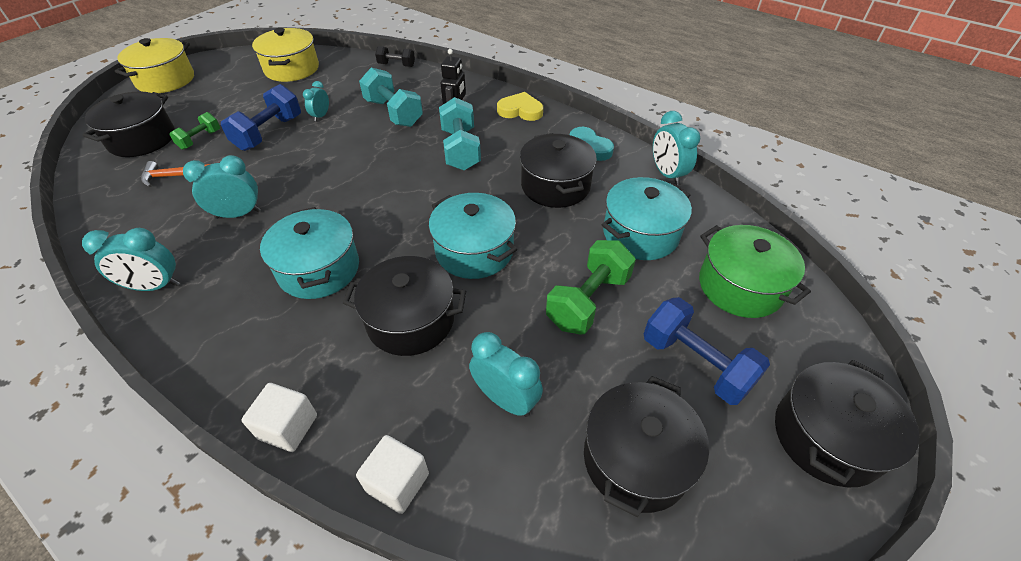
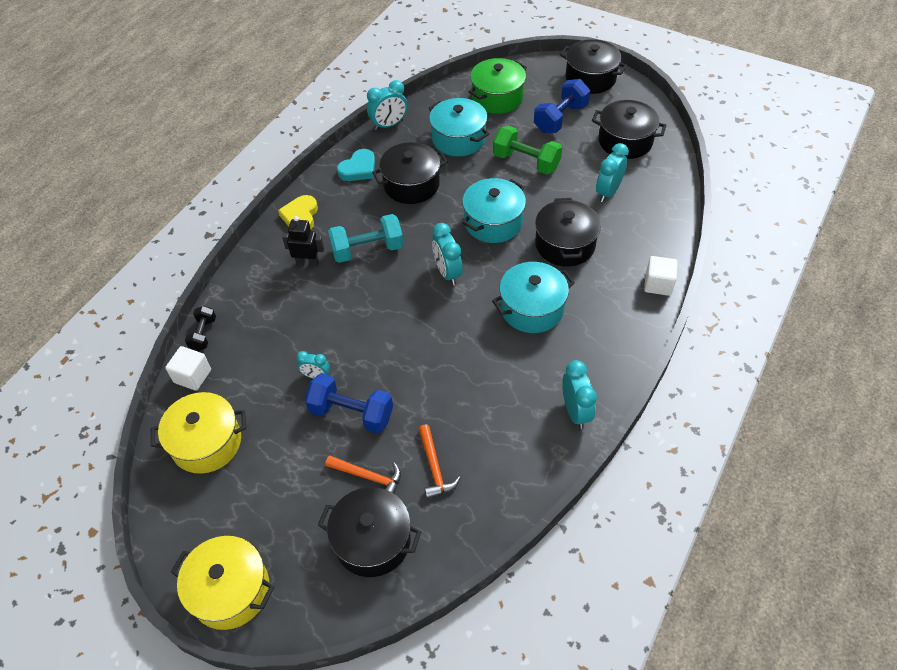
camera: 95 degrees left, 5 degrees up
(200, 140) = (368, 477): green dumbbell -> orange hammer
(238, 214) = (481, 388): turquoise clock -> turquoise clock (447, 273)
(393, 113) = (307, 313): turquoise dumbbell -> none
(397, 482) = (671, 228): white cube -> white cube (192, 376)

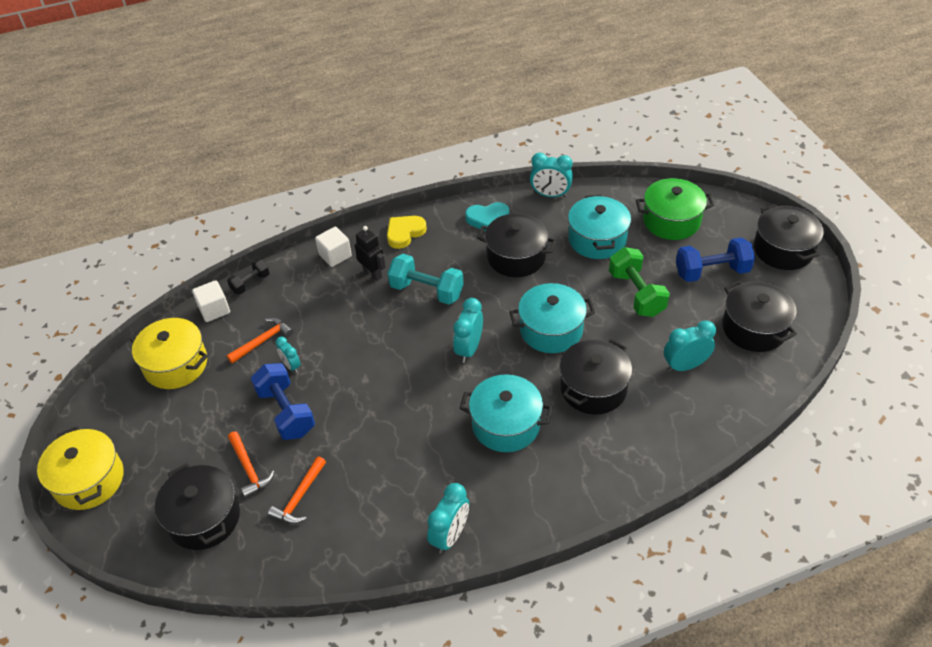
camera: 40 degrees right, 5 degrees down
(268, 373) = (262, 341): none -> orange hammer
(658, 284) = (641, 479): white cube -> white cube (335, 255)

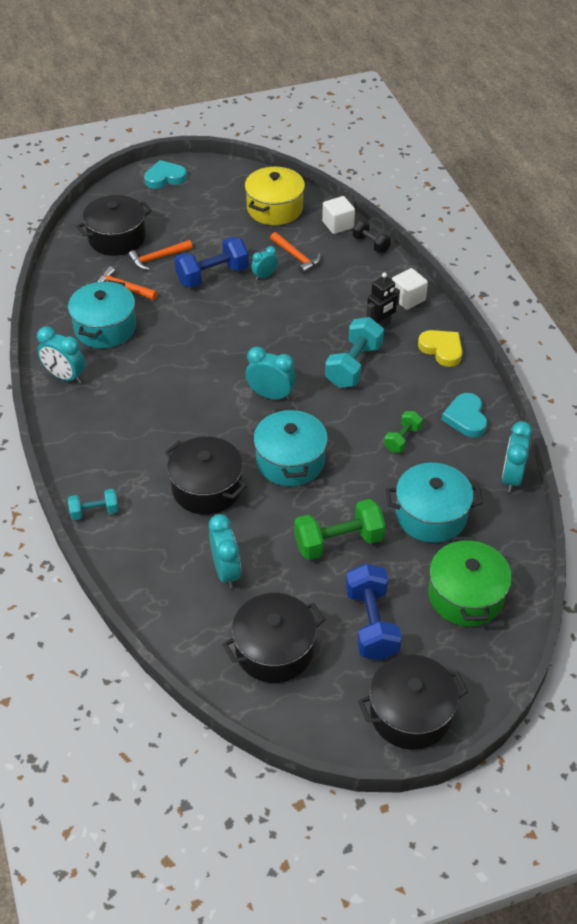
camera: 90 degrees right, 0 degrees up
(89, 480) = (165, 178): yellow pot -> turquoise heart
(506, 424) = (173, 418): turquoise pot -> turquoise pot (105, 328)
(516, 257) = (402, 439): black pot -> green dumbbell
(638, 476) = (94, 511): none -> turquoise dumbbell

